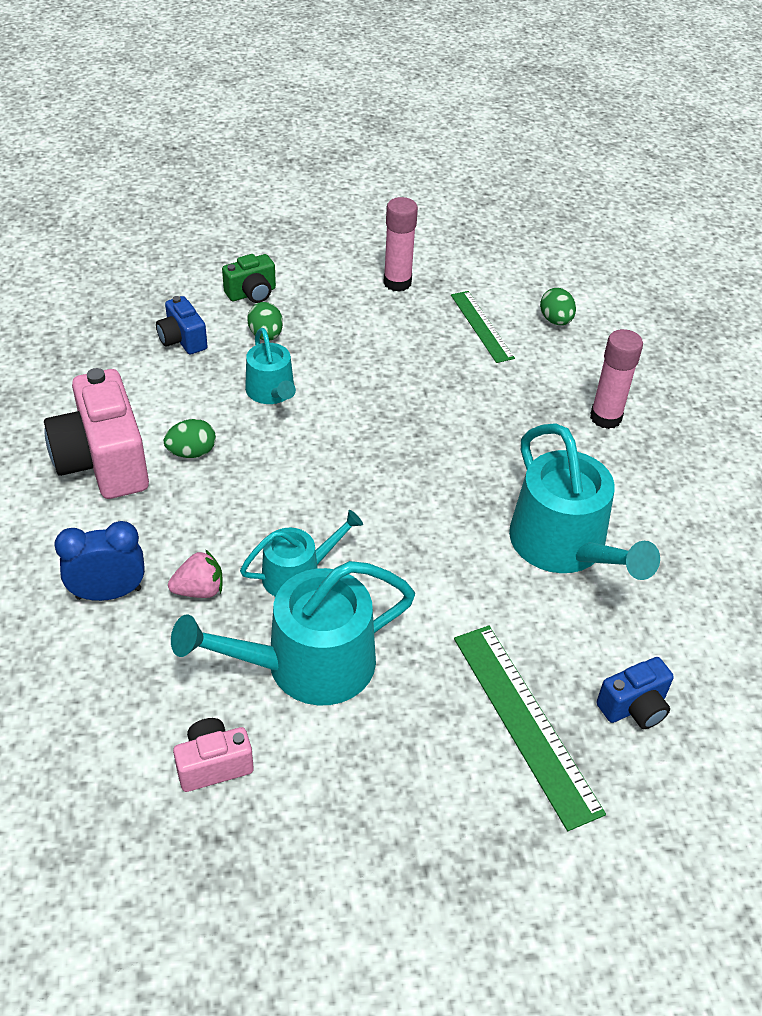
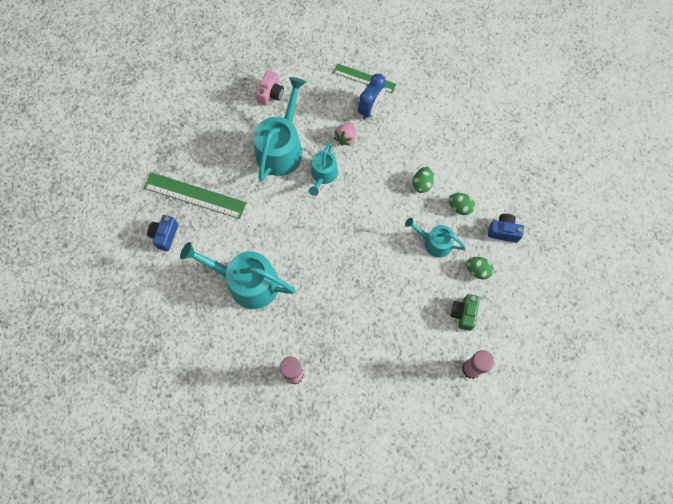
camera: 135 degrees right, 25 degrees up
(103, 462) = (444, 148): pink camera -> none
(252, 294) = (517, 289): green camera -> green camera (463, 313)
(481, 326) = (403, 379): green ruler -> green ruler (364, 78)
(555, 320) = (376, 423): green egg -> green egg (460, 207)

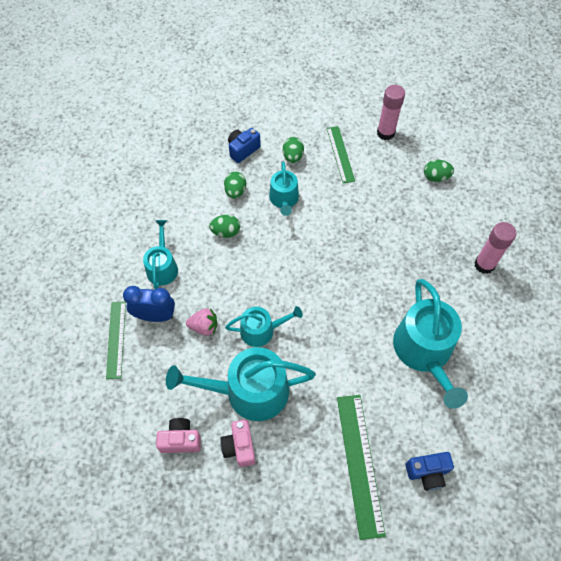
camera: 115 degrees left, 10 degrees down
(247, 127) = (239, 447): none -> pink camera
(400, 387) = (436, 177): none -> green egg
(411, 127) = (162, 266): none -> turquoise watering can
(463, 313) = (340, 154): green camera -> green ruler
(503, 231) = (243, 150): blue camera -> blue camera turned 60 degrees clockwise

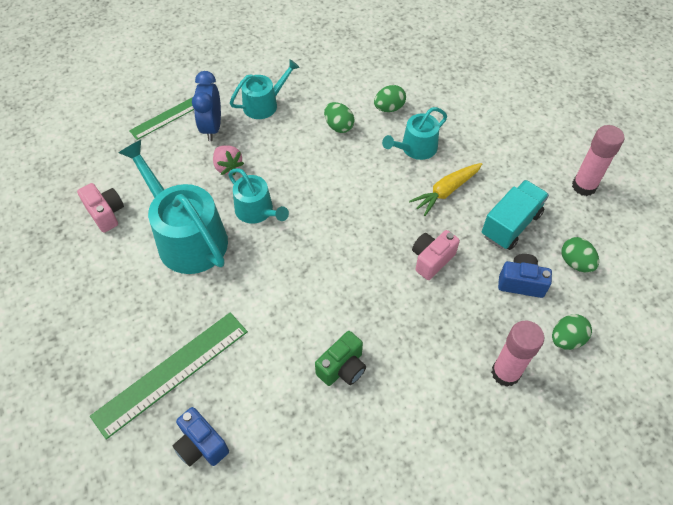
camera: 55 degrees right, 5 degrees down
(155, 316) = (212, 127): blue clock -> blue clock turned 150 degrees counterclockwise
(239, 447) = (126, 261): pink camera -> pink camera (431, 260)
(243, 150) = (440, 87): blue camera -> blue camera (521, 283)
(293, 157) = (471, 127): green egg -> green egg (566, 339)
(333, 206) = (446, 191): none -> yellow carrot
(340, 154) = (515, 163): green ruler -> none
(385, 190) = (510, 224): none -> turquoise truck
(424, 352) = (342, 368): turquoise watering can -> green camera

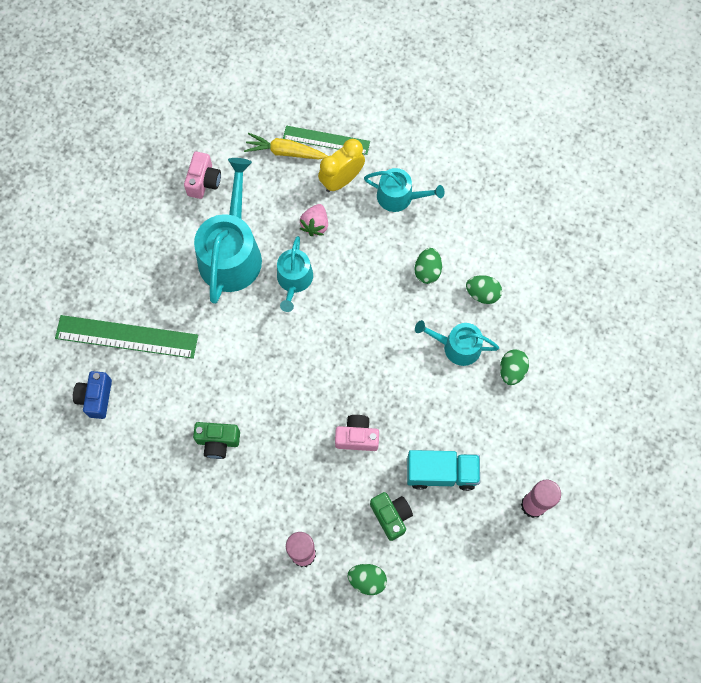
camera: 50 degrees right, 15 degrees up
(212, 127) = (341, 180): blue clock -> yellow clock
(446, 191) = (432, 402): yellow carrot -> yellow carrot (285, 152)
(521, 283) = (391, 516): blue camera -> green camera
(575, 263) = (445, 545): green egg -> green egg (511, 370)

